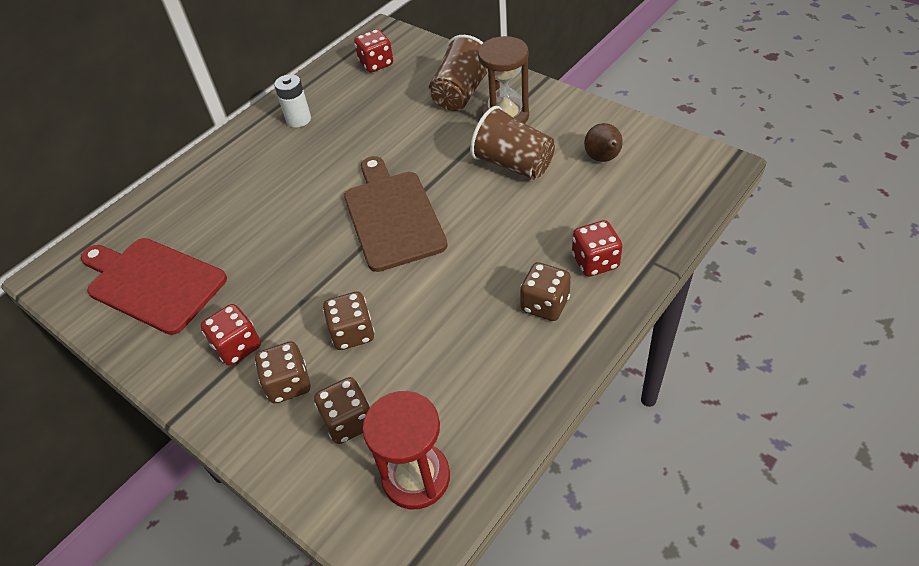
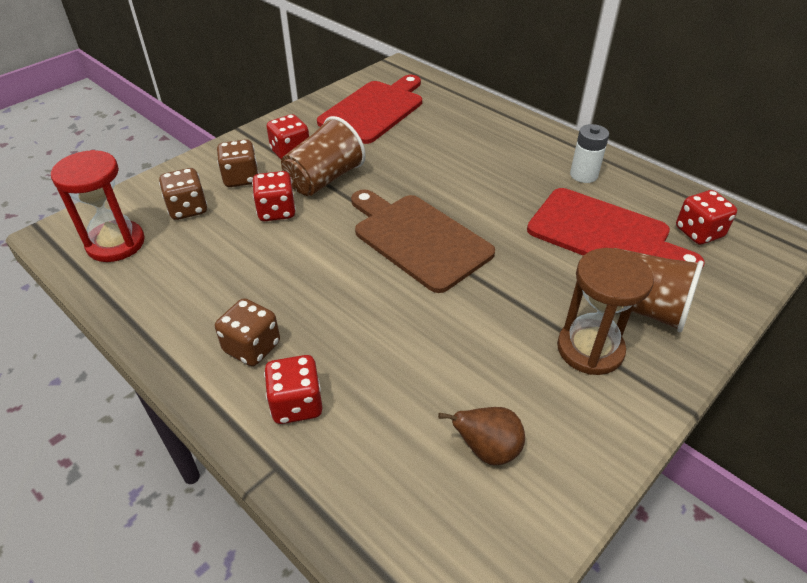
camera: 90 degrees right, 5 degrees down
(353, 333) = (276, 211): brown dice -> red dice
(380, 109) = (604, 234): none -> red cutting board
(392, 216) = (418, 239): brown cutting board -> brown cutting board turned 120 degrees counterclockwise
(513, 164) = (488, 346): brown cup -> brown cup (324, 179)

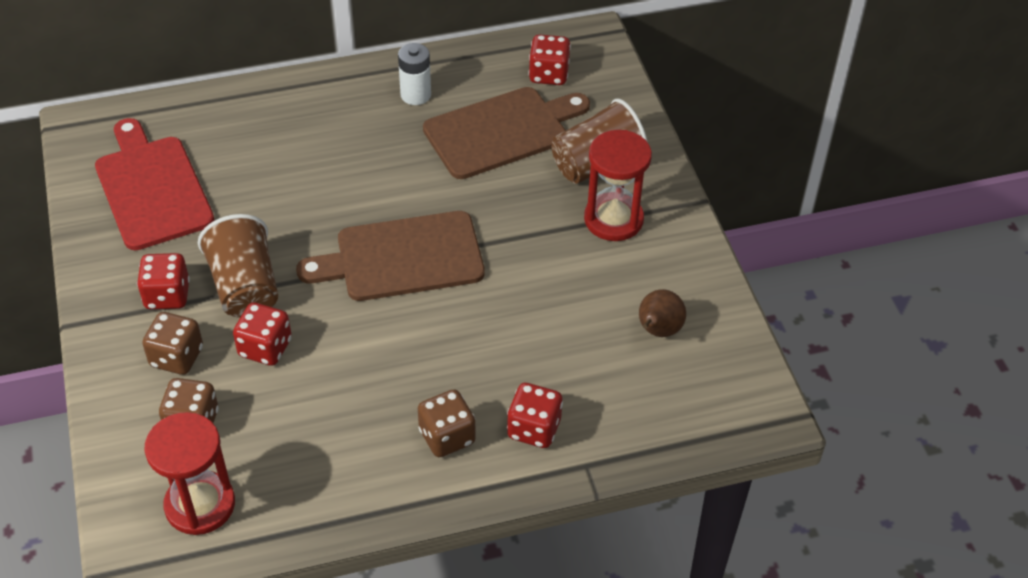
camera: 60 degrees left, 5 degrees up
(590, 349) = (613, 219): brown hourglass -> red hourglass
(604, 234) = (501, 131): red cutting board -> brown cutting board

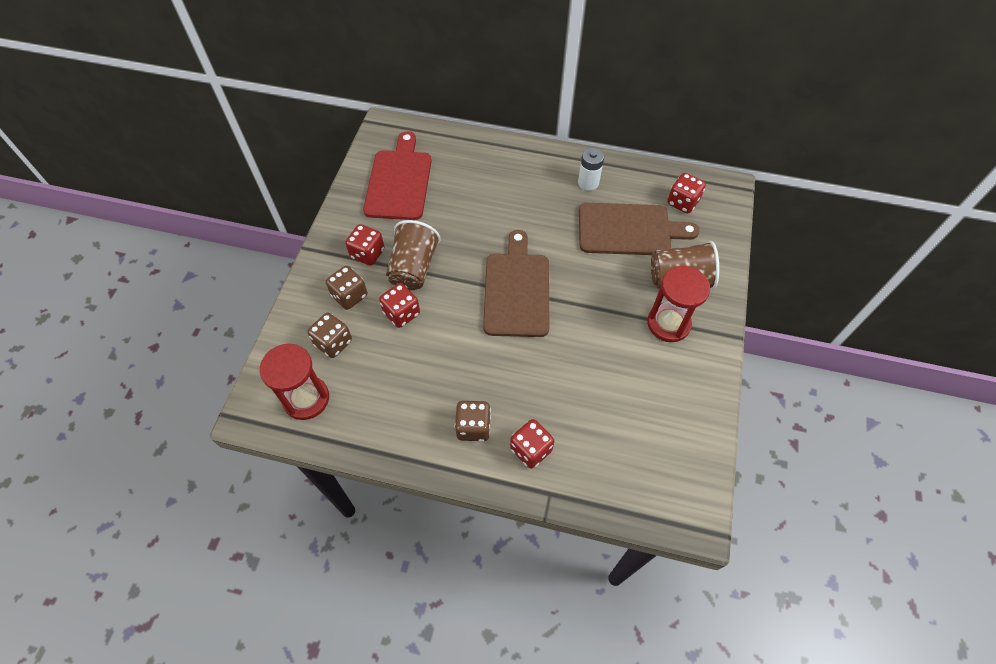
camera: 30 degrees right, 10 degrees up
(402, 258) = (517, 290): brown cutting board -> brown cutting board turned 75 degrees clockwise
(658, 331) = (653, 419): brown pear -> none

